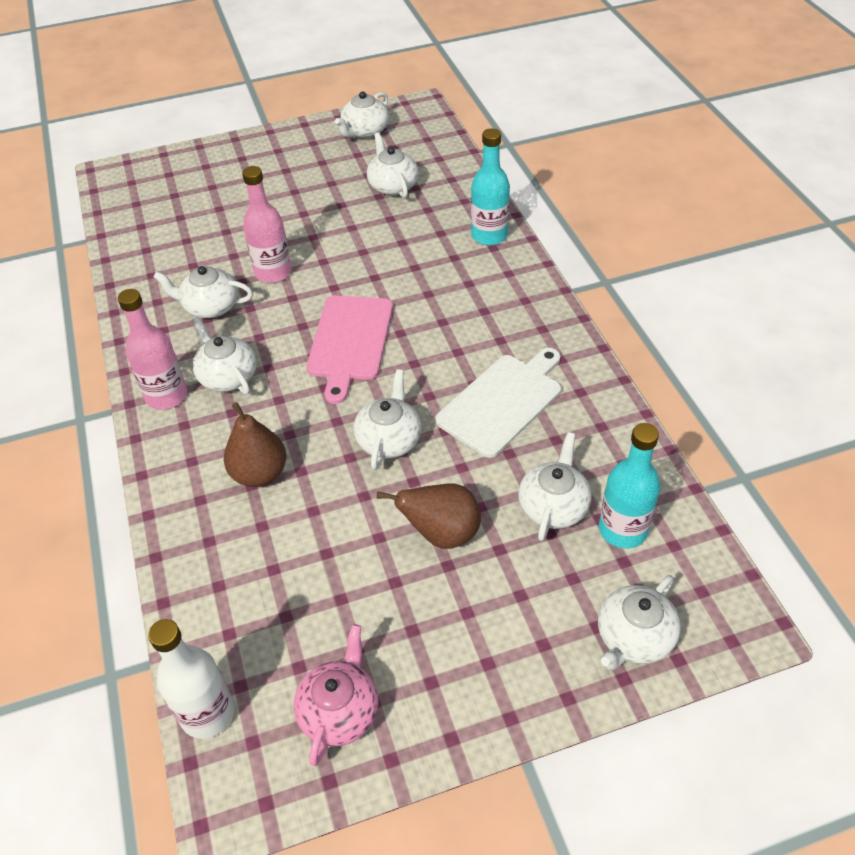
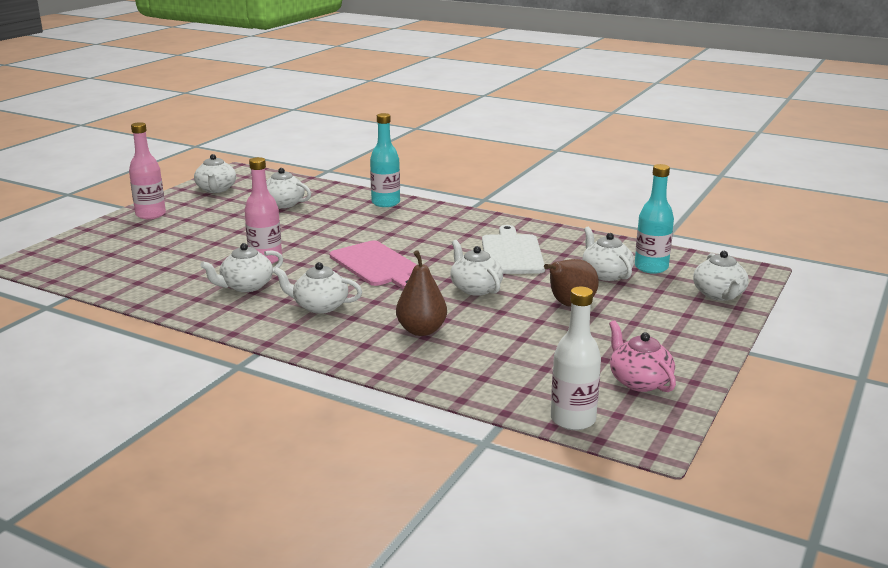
camera: 45 degrees left, 25 degrees down
(166, 396) = (290, 329): pink bottle -> pink bottle (150, 215)

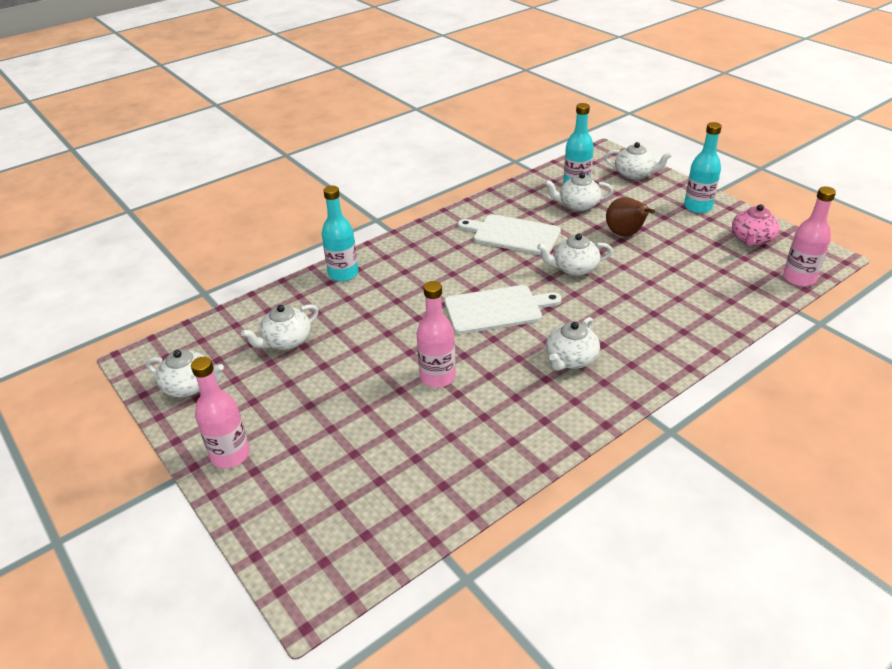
camera: 65 degrees left, 15 degrees up
(246, 286) = (500, 400): white teapot -> none
(377, 265) = (496, 309): pink cutting board -> white cutting board
(421, 330) = (642, 312): brown pear -> none
(573, 419) = (799, 278): white bottle -> pink bottle
(639, 381) = (751, 239): pink teapot -> pink teapot turned 60 degrees counterclockwise
(683, 340) = (697, 207): none -> turquoise bottle

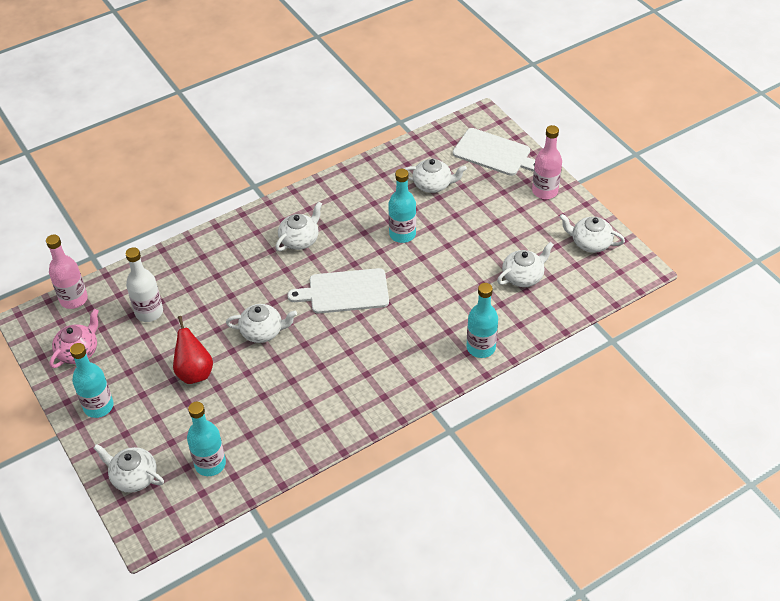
camera: 175 degrees left, 10 degrees up
(437, 377) = (402, 234): pink bottle -> turquoise bottle
(513, 235) = (307, 384): white cutting board -> white cutting board (494, 153)
(578, 205) = (223, 425): white teapot -> white teapot (433, 185)
(625, 234) = (194, 372): brown pear -> red pear
(706, 274) = (149, 312): none -> white bottle

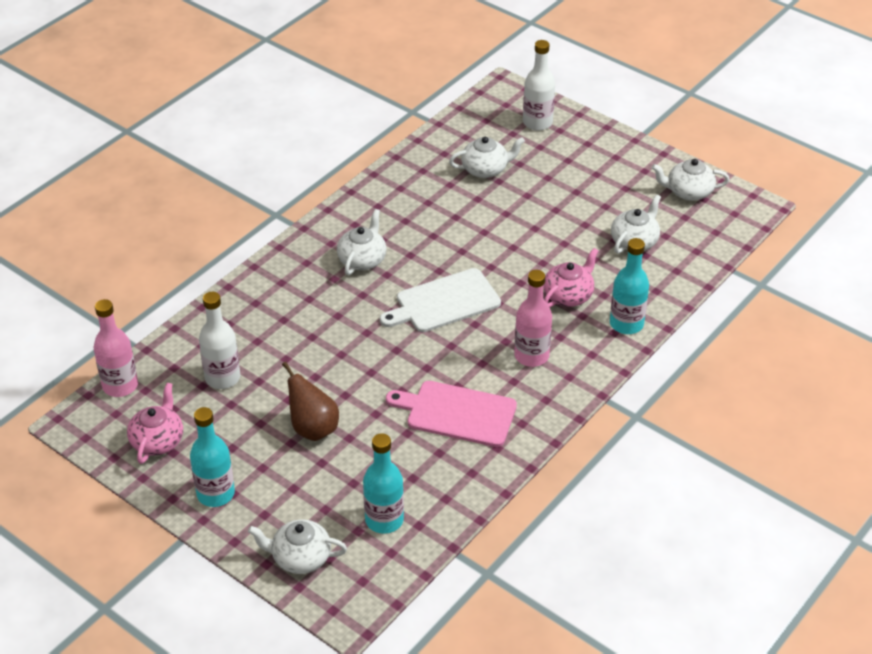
camera: 20 degrees left, 5 degrees down
(194, 372) = (313, 428): red pear -> brown pear
(262, 331) = (371, 366): white teapot -> none
(308, 389) = (457, 413): none -> pink cutting board
(402, 234) = (478, 228): turquoise bottle -> none
(446, 310) = (568, 295): none -> pink teapot
(494, 153) = (537, 122): white cutting board -> white bottle
(545, 191) = (613, 150): pink bottle -> pink bottle (531, 356)

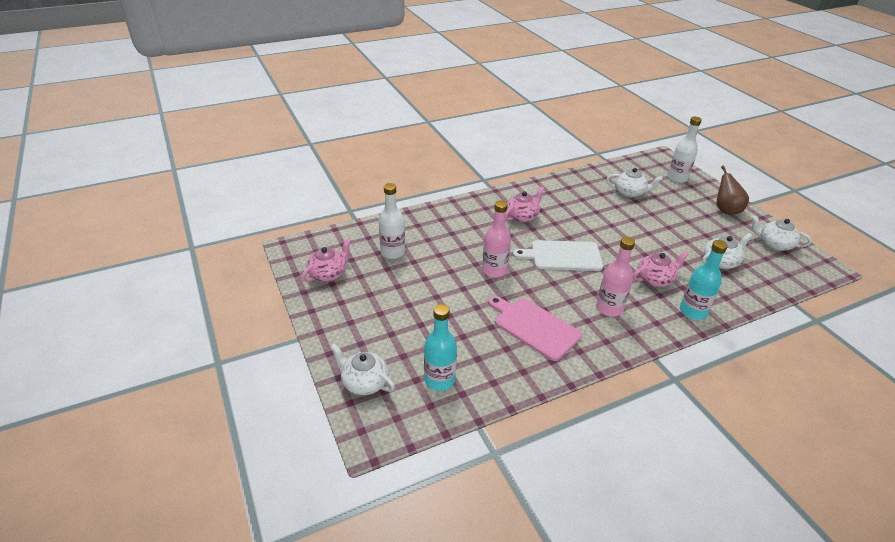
camera: 25 degrees right, 5 degrees down
(120, 385) = (330, 236): pink bottle -> pink bottle (494, 270)
(215, 494) = (339, 318): turquoise bottle -> none
(313, 428) = (429, 301): brown pear -> brown pear (726, 210)
(362, 259) = (522, 216): white teapot -> pink teapot

